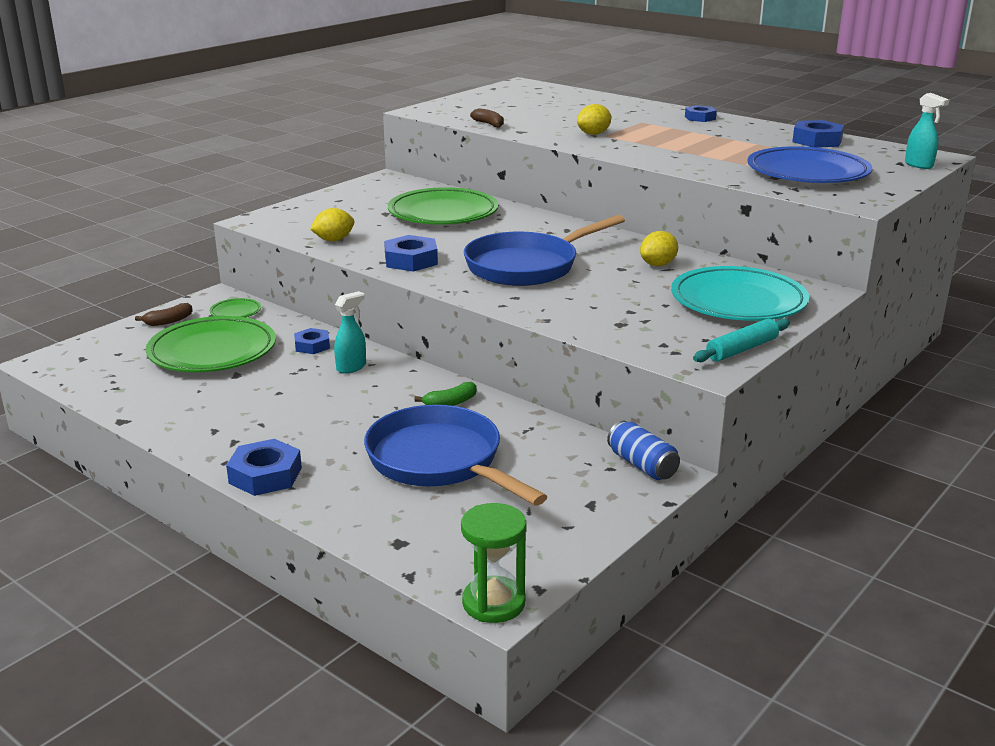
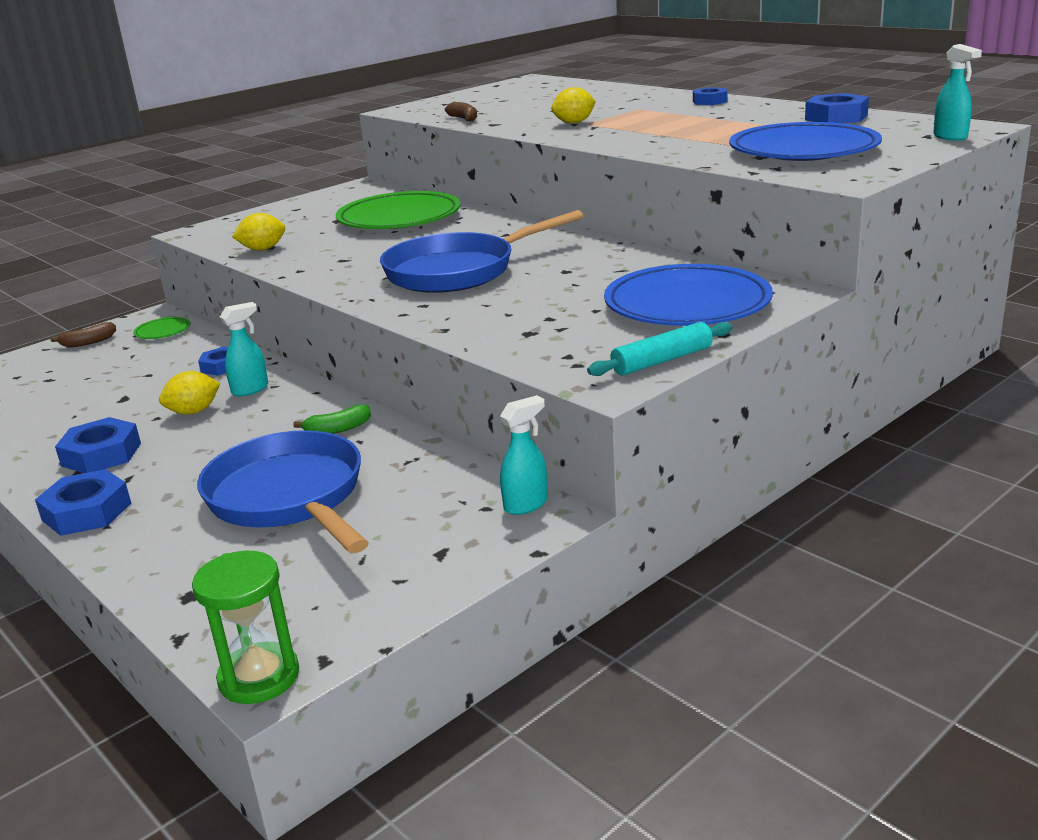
camera: 10 degrees right, 0 degrees up
(212, 351) = (114, 373): green plate -> none
(411, 260) = (332, 268): blue nut -> blue nut (101, 454)
(642, 465) = (526, 504): blue can -> turquoise spray bottle
(658, 265) = (612, 266): yellow lemon -> yellow lemon (194, 412)
(738, 301) = (687, 304): turquoise plate -> blue plate

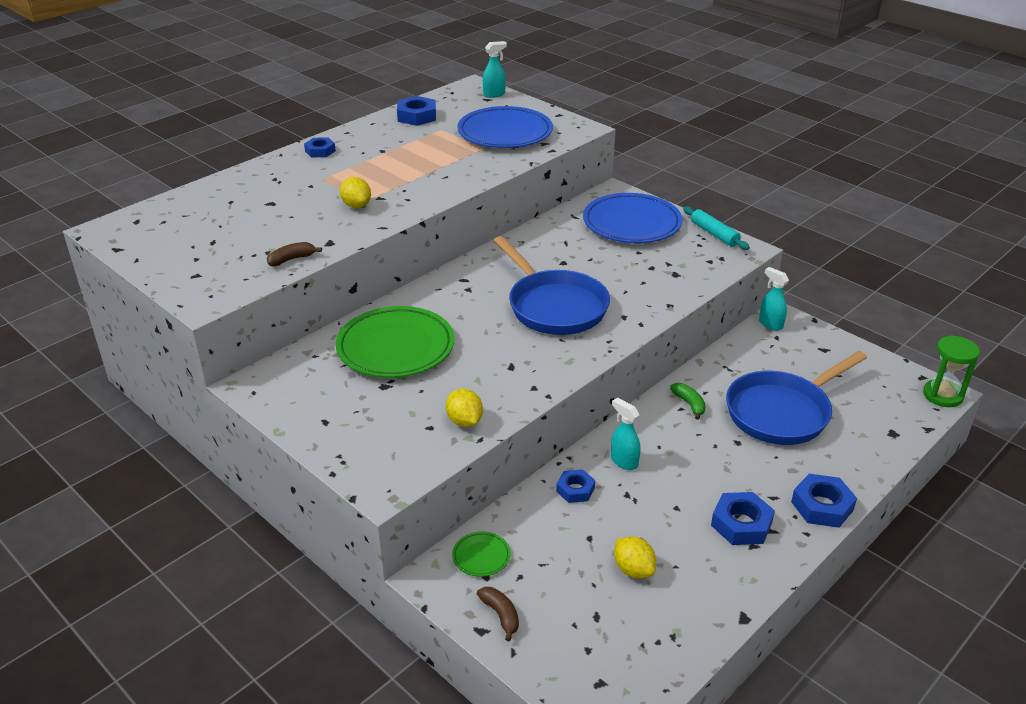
camera: 95 degrees left, 10 degrees up
(194, 412) = (665, 487): yellow lemon -> yellow lemon (633, 569)

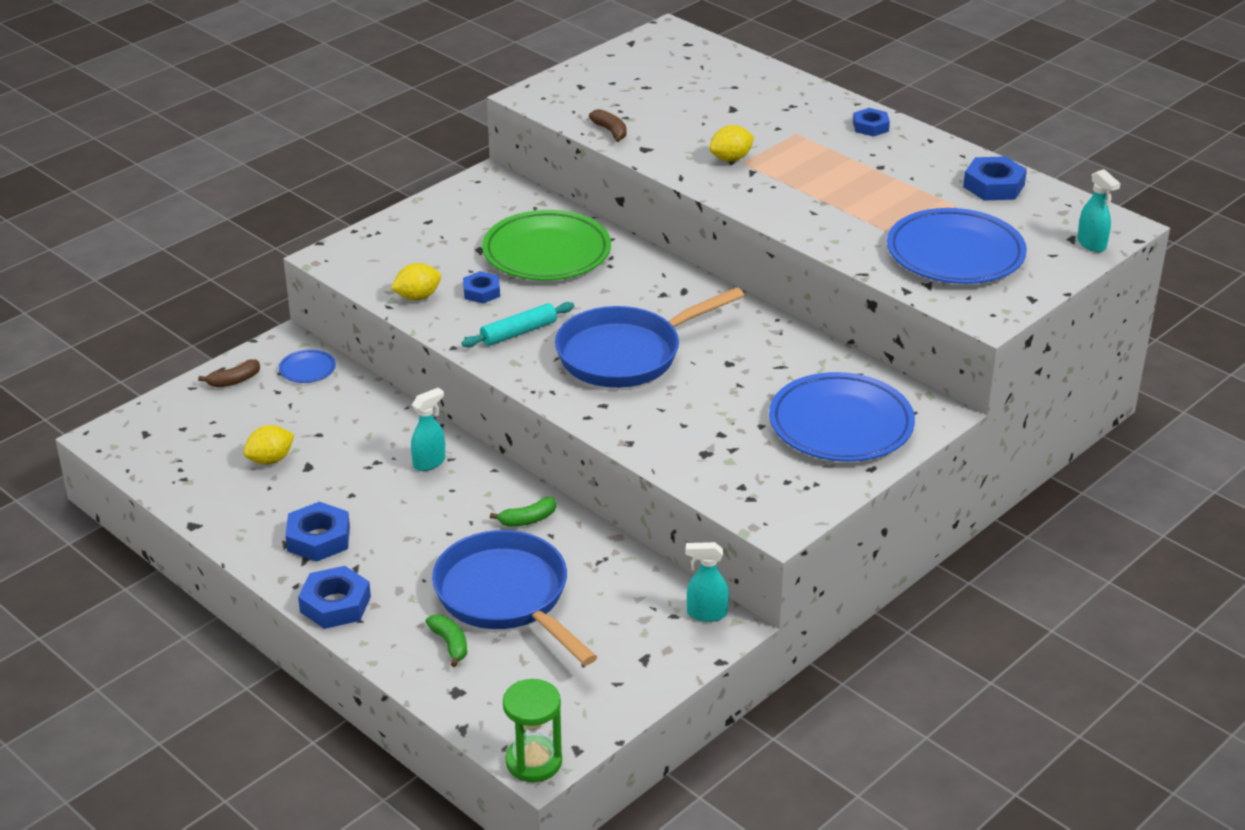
camera: 90 degrees right, 0 degrees up
(481, 556) = (307, 369): green plate -> blue plate
(575, 490) = (389, 427): blue nut -> blue nut (481, 292)
(714, 234) = (820, 498): turquoise rolling pin -> turquoise rolling pin (518, 332)
(770, 324) = (706, 614): turquoise spray bottle -> turquoise spray bottle turned 135 degrees counterclockwise
(844, 439) = (450, 644): none -> green banana

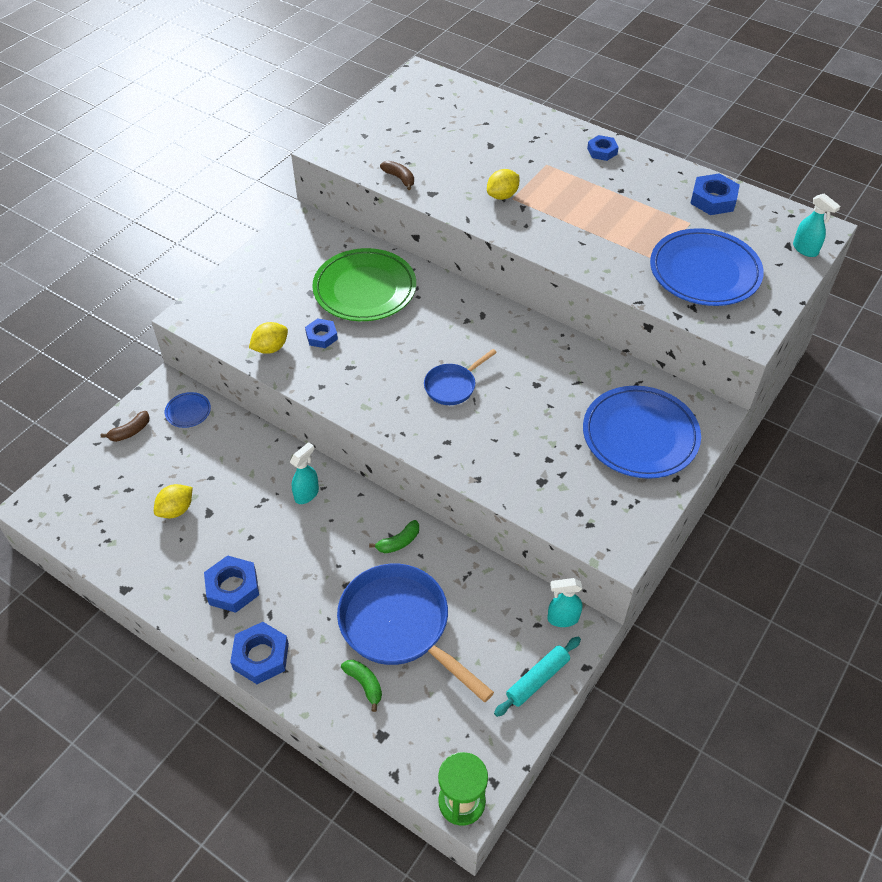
camera: 10 degrees left, 15 degrees up
(518, 332) = (361, 375): turquoise rolling pin -> turquoise rolling pin (537, 679)
(626, 354) = (452, 386): blue pan -> blue pan, size x0.51

